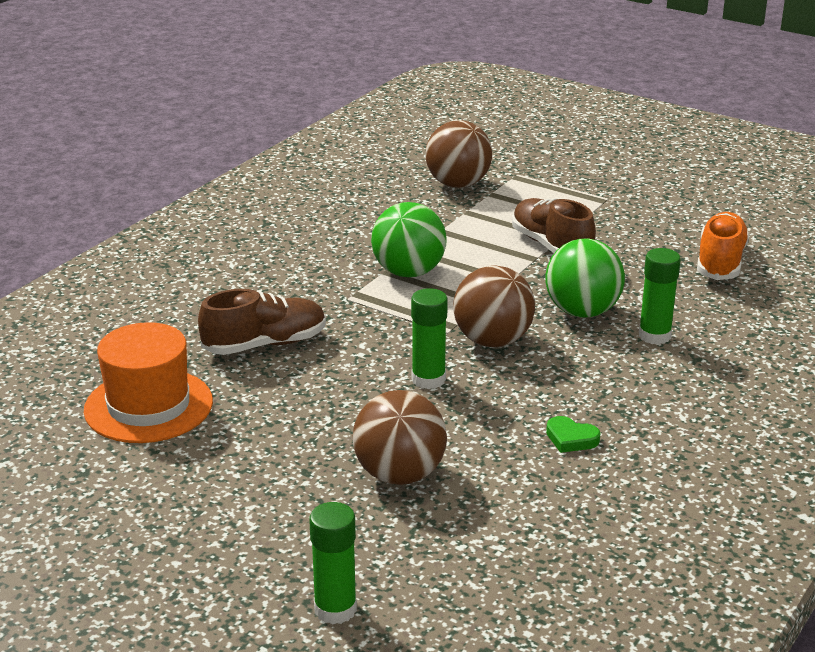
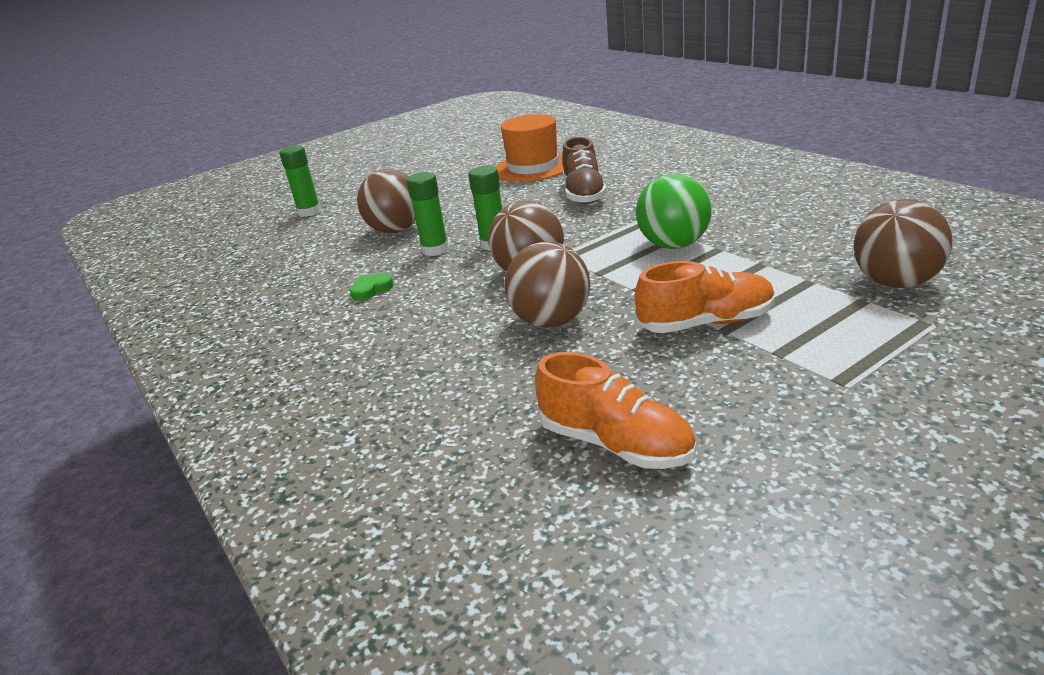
camera: 115 degrees right, 0 degrees up
(551, 246) = (706, 323): brown shoe -> orange shoe
(582, 312) = (551, 321): green ball -> brown ball
(654, 336) = (479, 355): green glue stick -> green glue stick (435, 250)

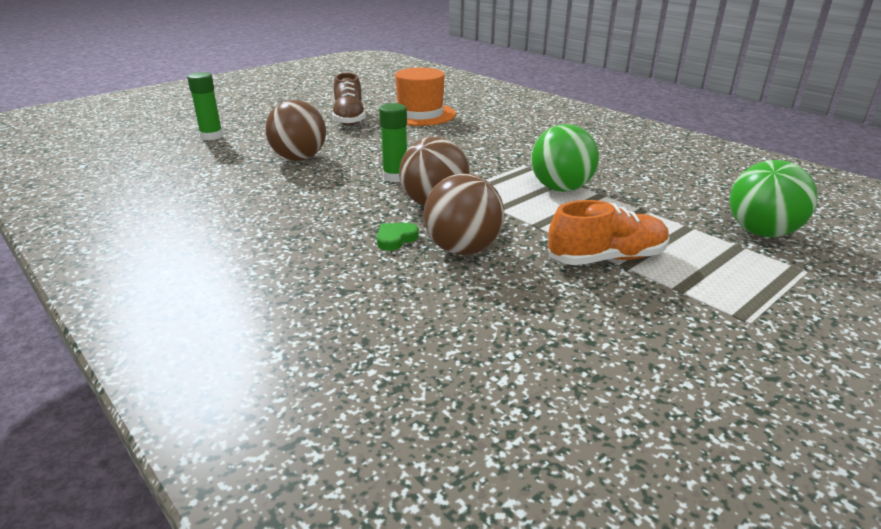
camera: 10 degrees left, 0 degrees up
(371, 290) = (281, 210): green heart -> green heart (395, 239)
(435, 250) = (340, 178): green glue stick -> none
(584, 194) = (470, 140): brown shoe -> brown shoe (349, 118)
(615, 444) = (549, 369): orange shoe -> none
(895, 282) = (761, 232): brown ball -> green ball

